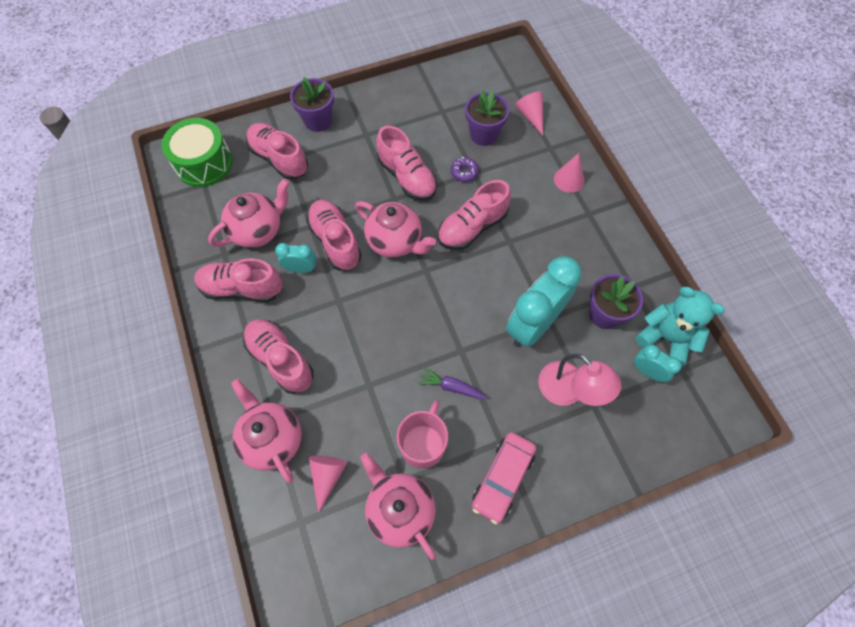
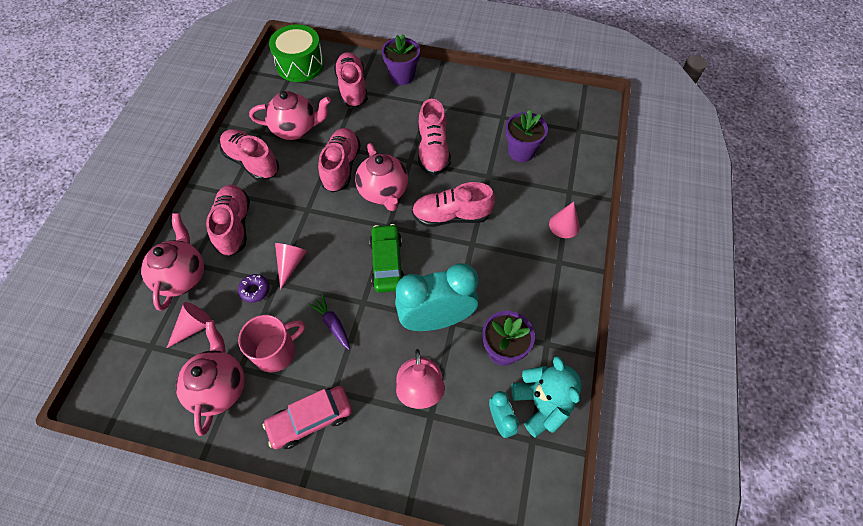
camera: 35 degrees right, 5 degrees down
(301, 269) = (301, 172): turquoise clock -> none
(452, 303) = (387, 263): none -> green car
(464, 172) = (480, 171): purple donut -> purple donut (255, 290)
(531, 116) = (574, 158): pink cone -> pink cone (290, 264)

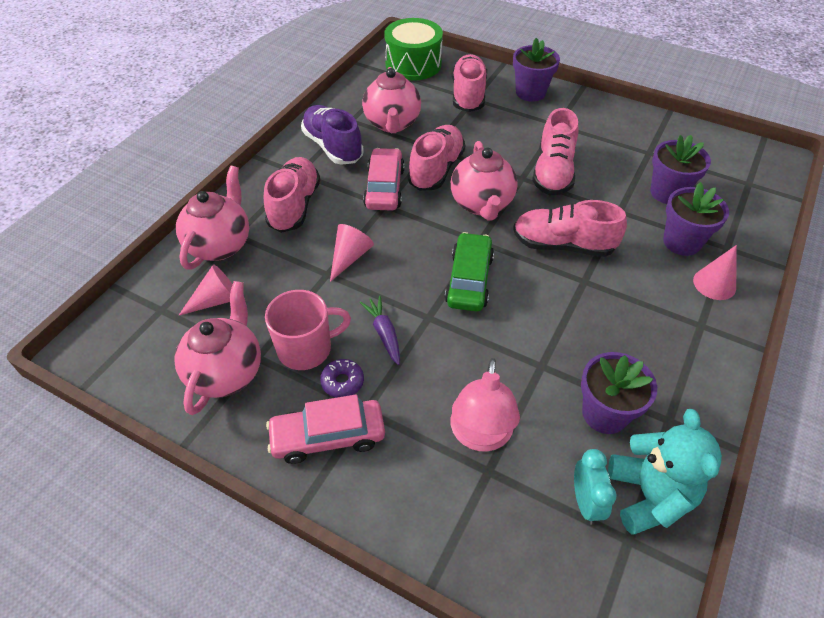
camera: 15 degrees right, 10 degrees down
(252, 162) = (333, 147): pink shoe -> purple shoe
(255, 290) = (299, 276): purple donut -> purple donut (342, 382)
(296, 129) = (392, 124): pink teapot -> pink teapot turned 75 degrees clockwise
(303, 193) = (384, 188): none -> pink car
(436, 319) = (519, 357): turquoise clock -> none
(537, 194) = (682, 242): none -> purple flower pot

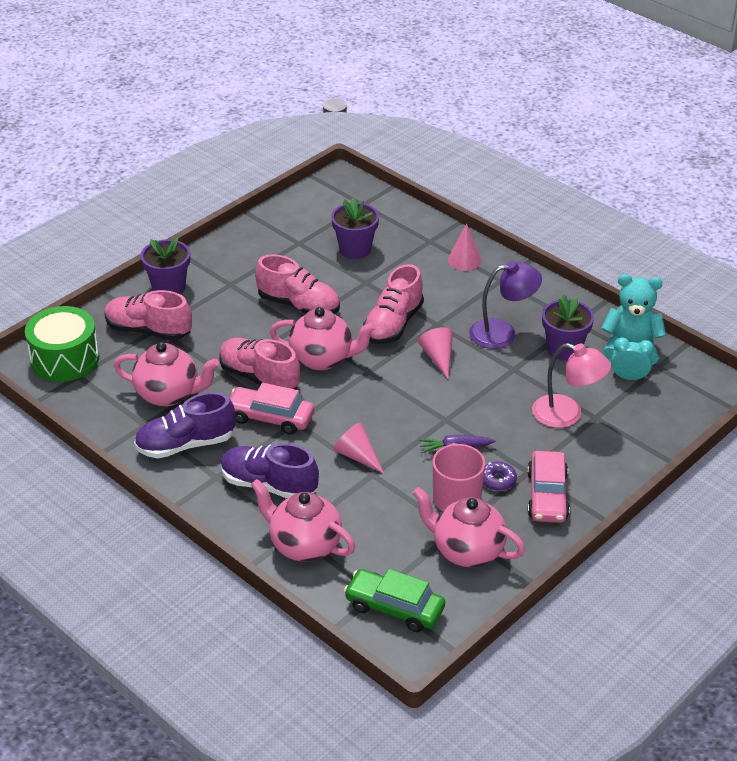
camera: 75 degrees left, 10 degrees down
(216, 300) = (379, 552): pink cone -> pink cone (438, 357)
(294, 206) = (269, 485): pink shoe -> purple shoe
(469, 280) = (413, 387): green car -> green car (394, 608)
(602, 343) = (502, 333): none -> purple lamp
(682, 242) = (415, 261): purple flower pot -> none

